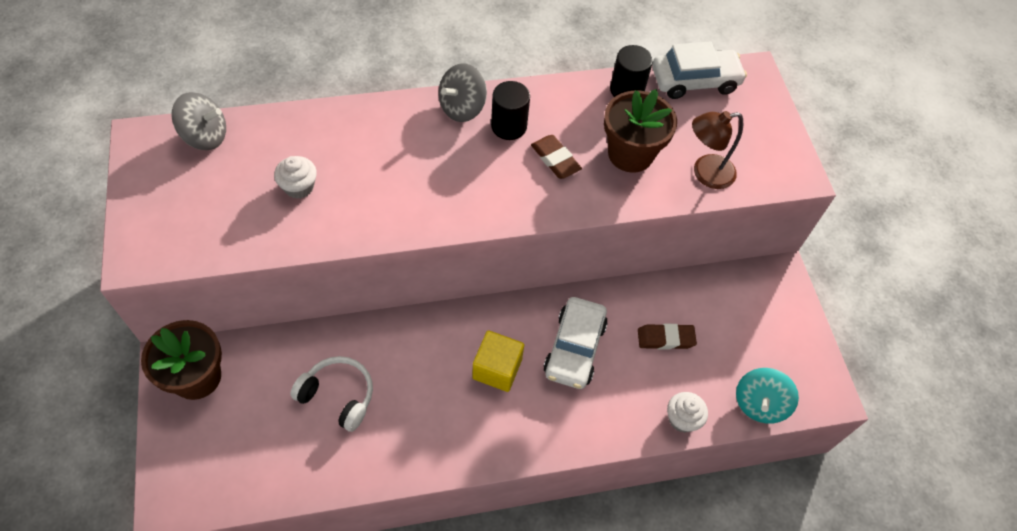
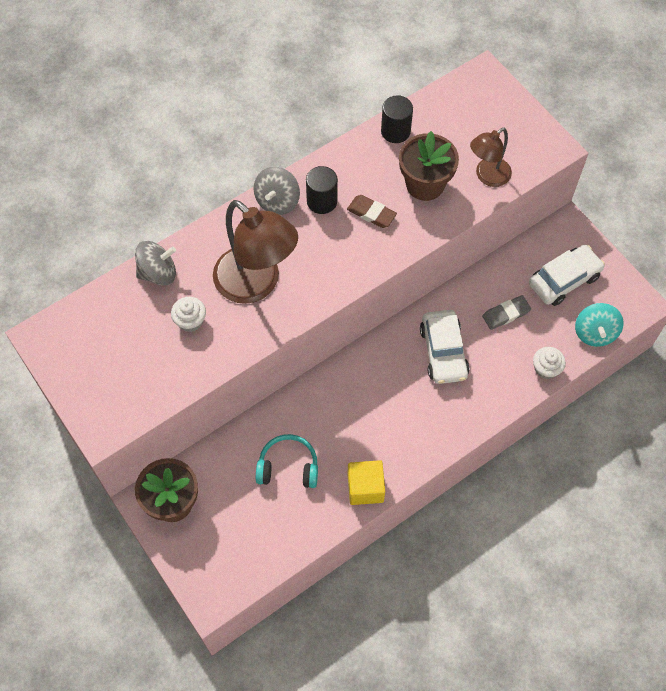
camera: 20 degrees left, 5 degrees up
(205, 136) = (91, 312): grey spinning top -> grey spinning top (158, 273)
(338, 396) = (288, 467): white headphones -> turquoise headphones
(390, 179) = (256, 284): none -> brown lamp
(497, 369) = (394, 393): yellow cube -> yellow cube (365, 488)
(665, 338) = (506, 314): brown eraser -> grey eraser
(695, 81) = (443, 101): white car -> white car (564, 280)

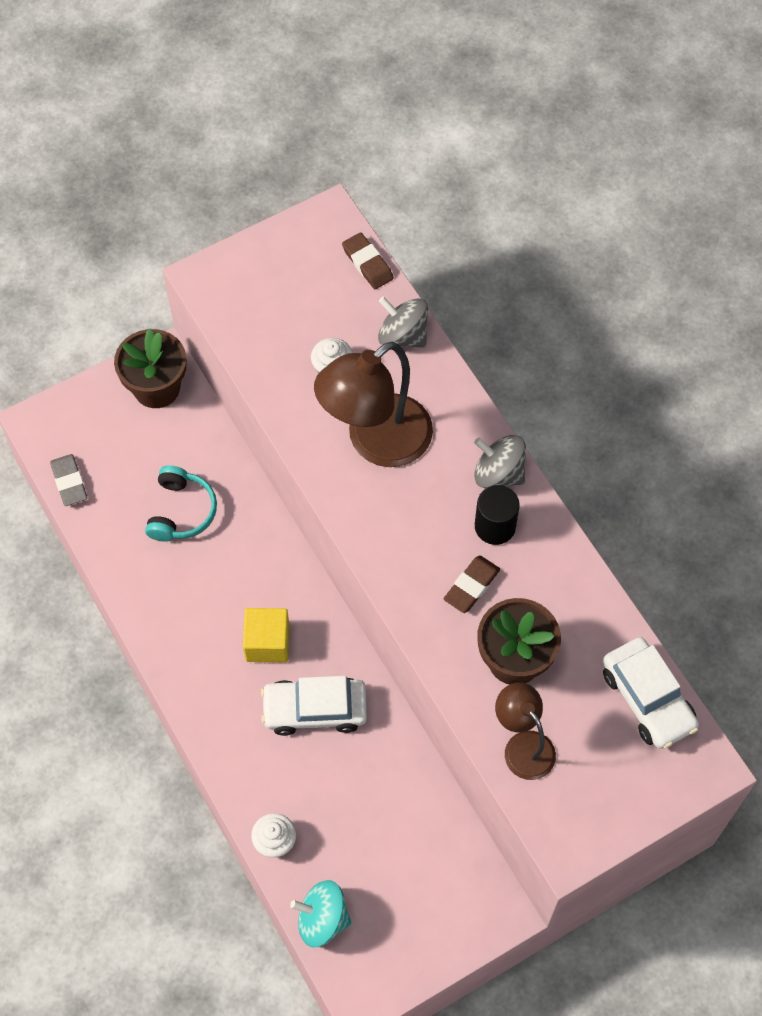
camera: 95 degrees right, 0 degrees up
(88, 303) = (367, 263): none -> brown eraser
(158, 273) = (403, 335): grey spinning top -> grey spinning top turned 135 degrees clockwise
(365, 488) = (141, 595): yellow cube -> yellow cube (267, 643)
(395, 131) = (606, 630): black cylinder -> none
(506, 314) = (363, 800): grey eraser -> grey eraser (69, 482)
(564, 280) = (411, 891): white car -> white car (648, 698)

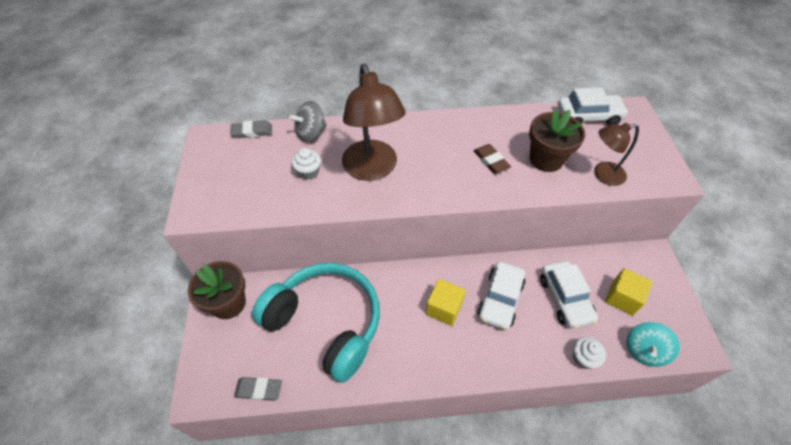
camera: 65 degrees left, 10 degrees down
(181, 511) = (326, 323): turquoise headphones -> turquoise headphones, size x2.10
(357, 796) = (565, 298): none -> white car
(367, 263) = (252, 131): brown eraser -> grey eraser
(395, 875) = (622, 298): none -> yellow cube
(495, 526) = (458, 138): black cylinder -> none
(498, 473) = (425, 125): grey spinning top -> none

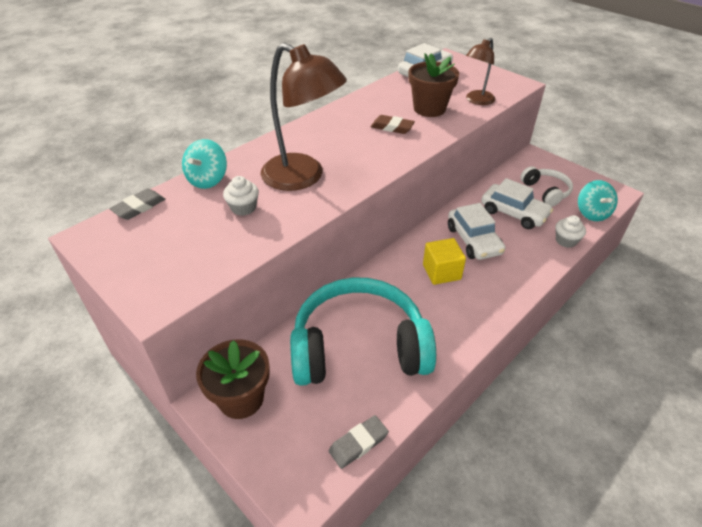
camera: 40 degrees left, 10 degrees down
(311, 133) = (208, 180): grey spinning top -> turquoise spinning top
(622, 298) = (546, 191): yellow cube -> white headphones

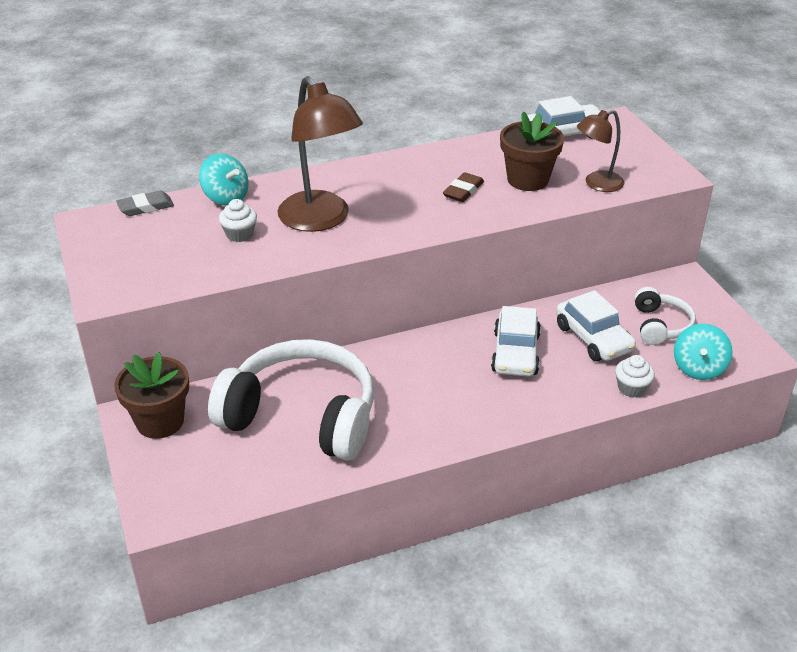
camera: 25 degrees right, 5 degrees down
(208, 180) = (226, 197): turquoise spinning top -> turquoise spinning top turned 90 degrees counterclockwise
(358, 443) = (239, 496): grey eraser -> none
(359, 347) = (301, 416): turquoise headphones -> white headphones
(392, 127) = (463, 191): brown eraser -> brown eraser turned 75 degrees clockwise
(441, 272) = (448, 374): yellow cube -> none

